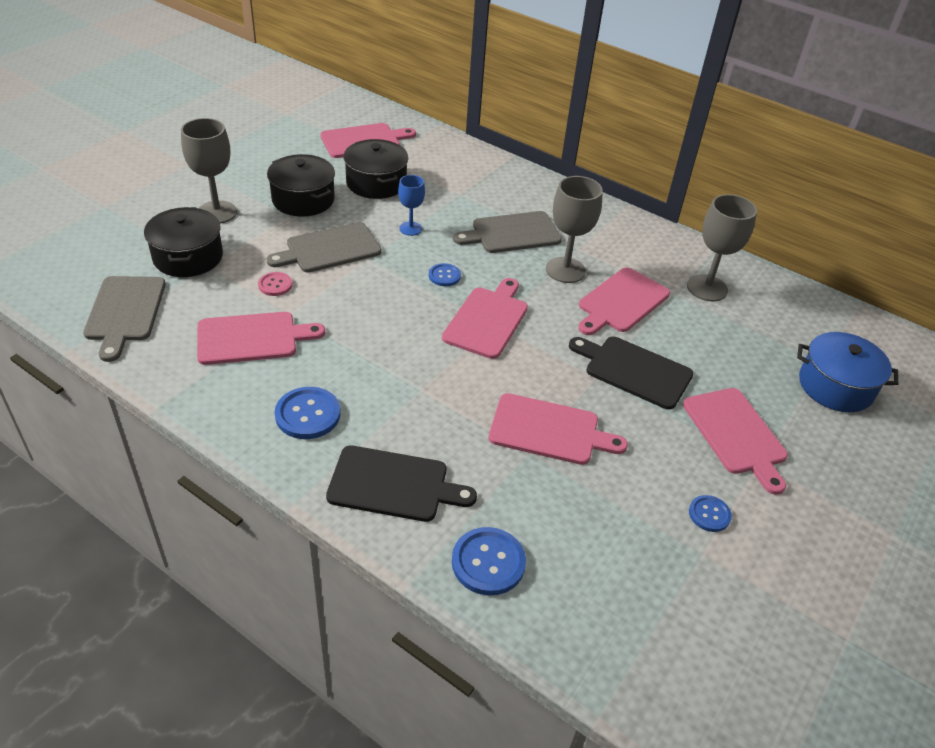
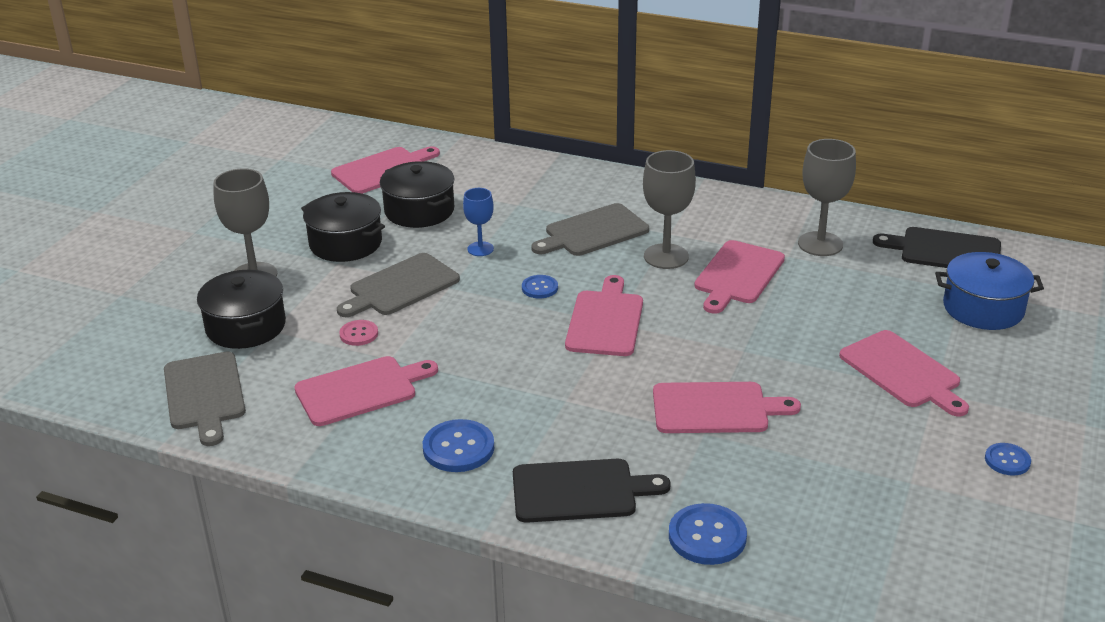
camera: 10 degrees left, 10 degrees down
(634, 371) = (778, 336): black cutting board -> black cutting board (945, 251)
(709, 514) = (904, 447): blue button -> blue button (1007, 460)

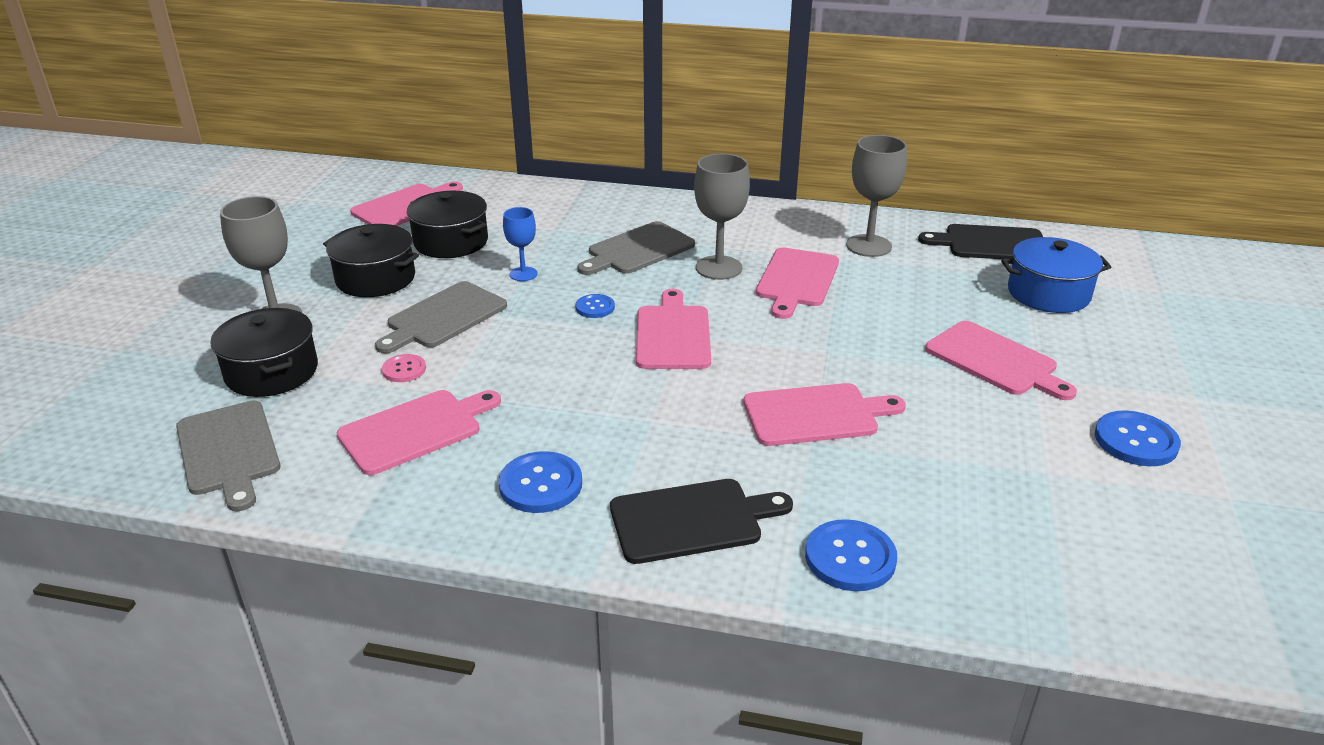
camera: 10 degrees left, 0 degrees up
(1007, 460) = (1135, 441): blue button -> blue button, size x1.66

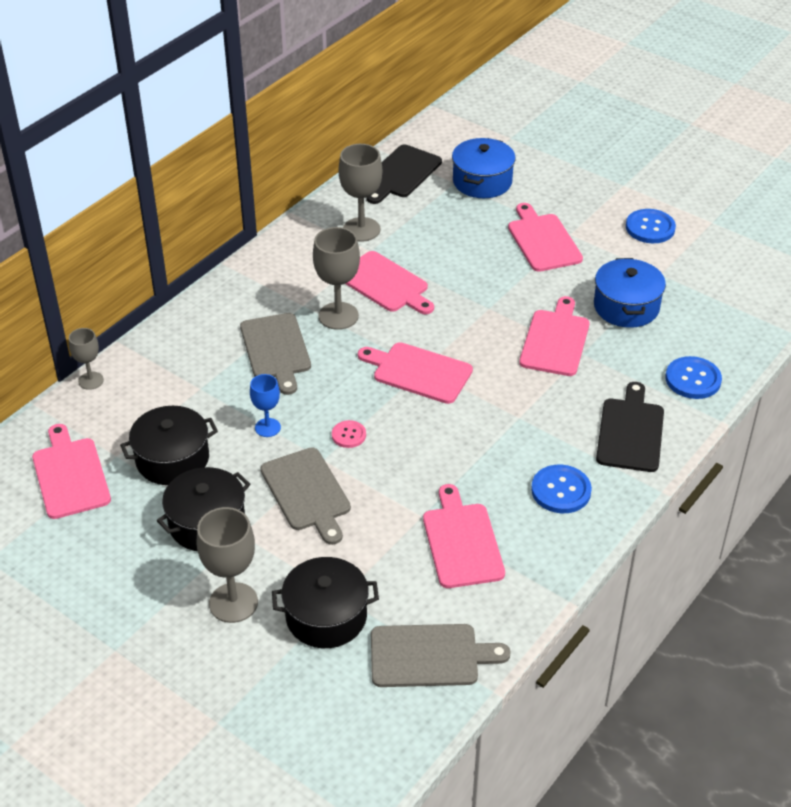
camera: 65 degrees left, 10 degrees up
(404, 369) = (374, 532): pink button -> pink button (348, 435)
(527, 184) = (91, 380): none -> grey goblet
(595, 307) = (351, 401): blue button -> none
(942, 458) = (626, 307): none -> blue pot
(995, 360) = (543, 240): pink cutting board -> pink cutting board turned 90 degrees counterclockwise

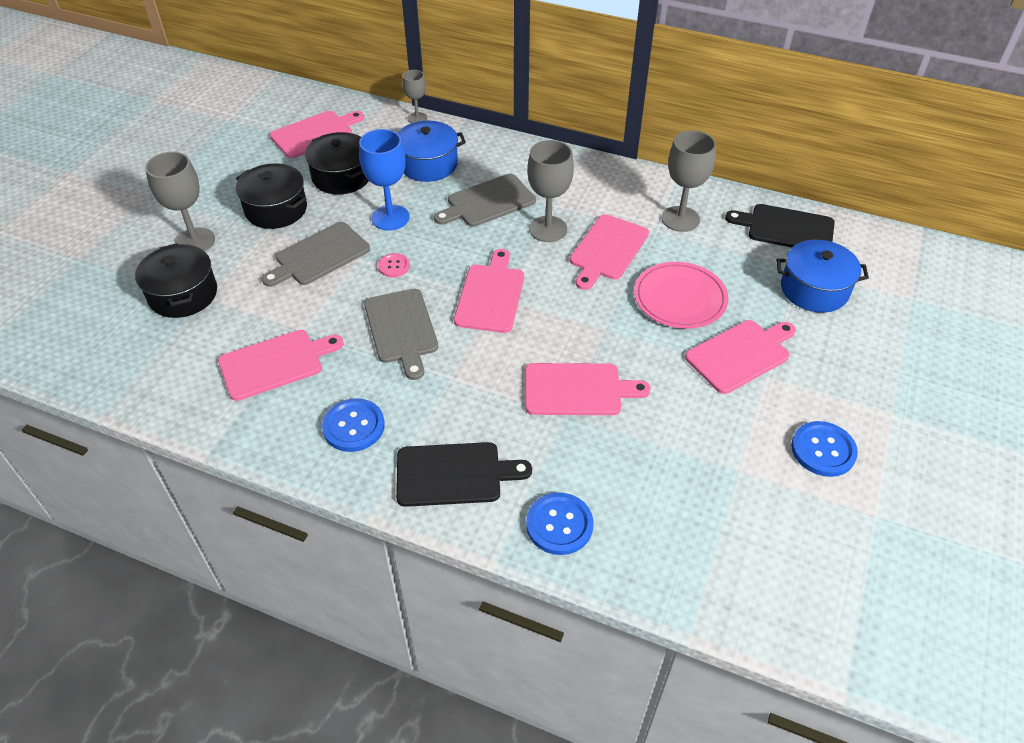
camera: 75 degrees right, 5 degrees up
(267, 427) = (390, 218): blue goblet -> blue goblet, size x1.69
(429, 656) = (141, 365): grey cutting board -> grey cutting board (401, 329)
(466, 256) = (680, 298): none -> pink plate
(626, 307) = (661, 445): blue pot -> blue pot (428, 164)

